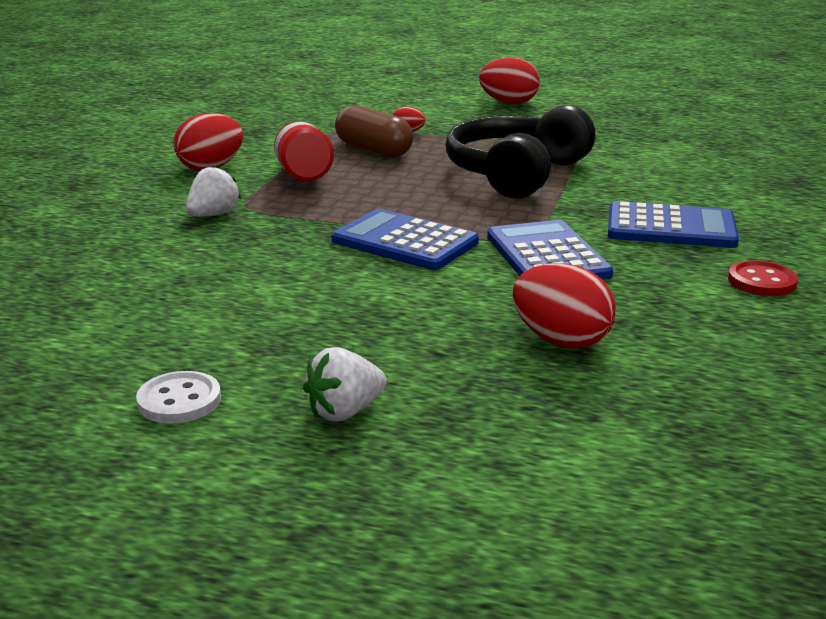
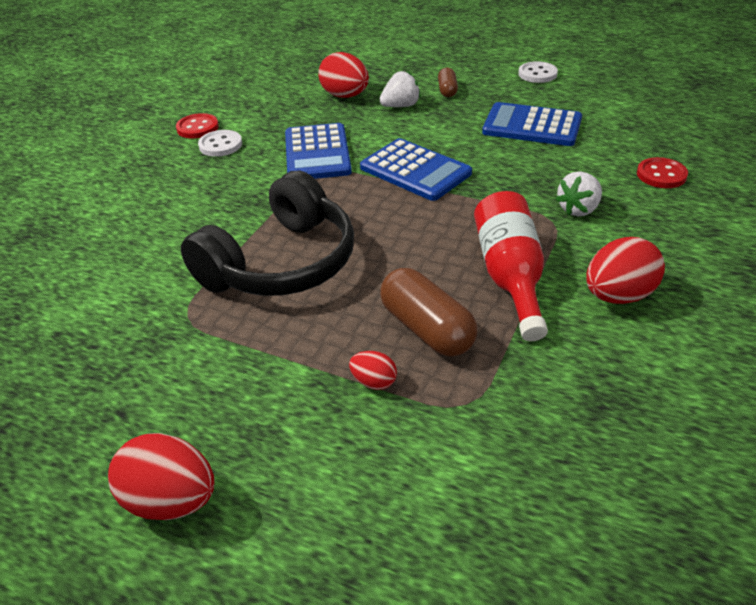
camera: 170 degrees left, 15 degrees up
(90, 247) = (661, 175): none -> red button
(345, 412) = (460, 68): white strawberry -> white strawberry (400, 106)
(370, 357) = (447, 90): none -> brown capsule
(670, 227) = (205, 178): blue calculator -> blue calculator (532, 126)
(695, 261) = (220, 145): none -> white button

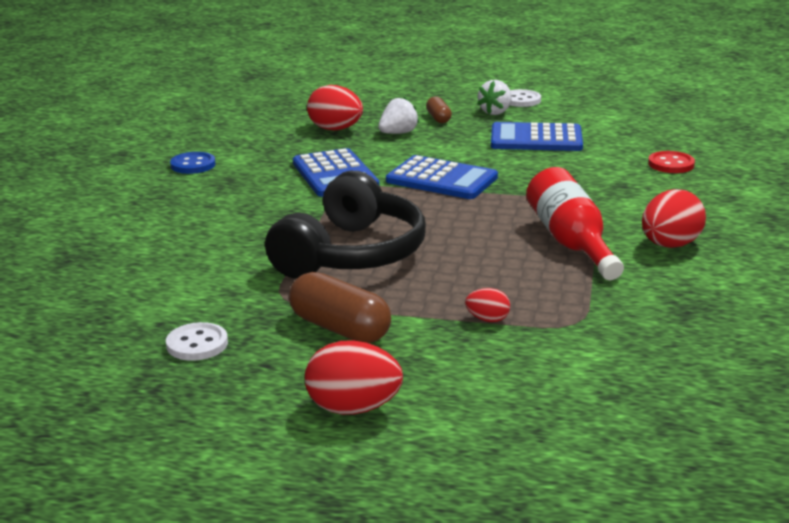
camera: 15 degrees left, 15 degrees down
(197, 128) = (193, 165): red button -> blue button
(220, 145) = (228, 176): white button -> white button (197, 344)
(427, 329) = (515, 282): brown capsule -> brown capsule (340, 328)
(578, 209) = (609, 193): white strawberry -> white strawberry (495, 112)

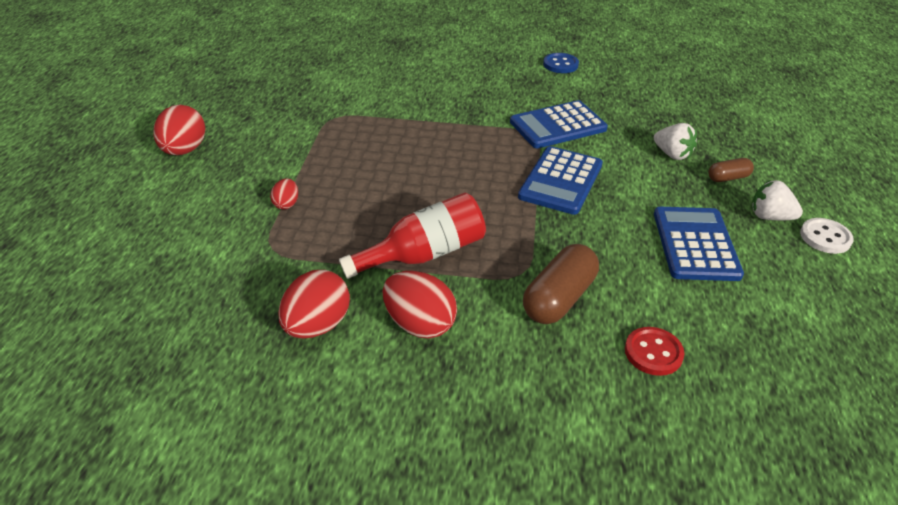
camera: 85 degrees right, 15 degrees up
(197, 344) = (278, 93): white button -> none
(335, 129) = (667, 120): red egg -> red egg (317, 325)
(340, 328) = (286, 141): brown capsule -> brown capsule (559, 298)
(351, 254) = (401, 140): black headphones -> none

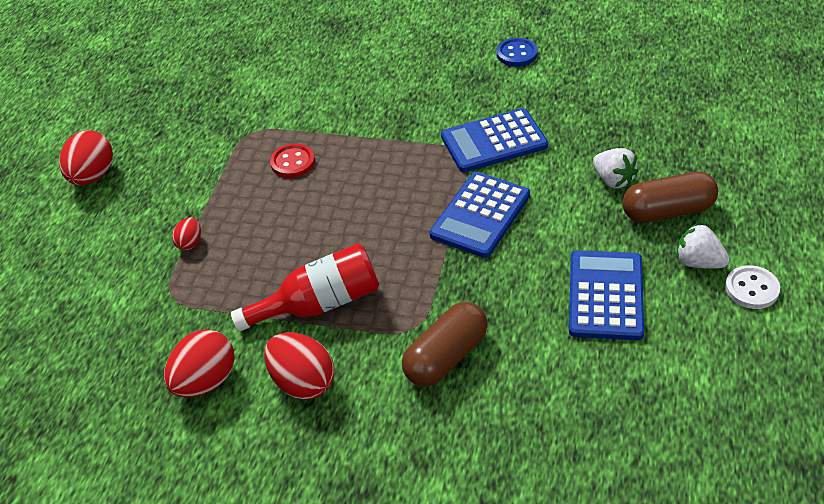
camera: 10 degrees right, 5 degrees up
(653, 352) = (526, 419): red button -> red button (292, 162)
(728, 178) = (667, 211): brown capsule -> brown capsule, size x1.83

